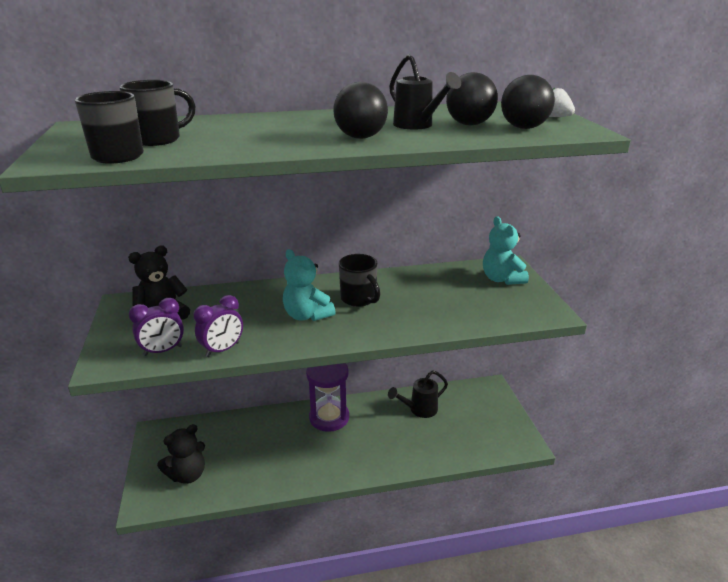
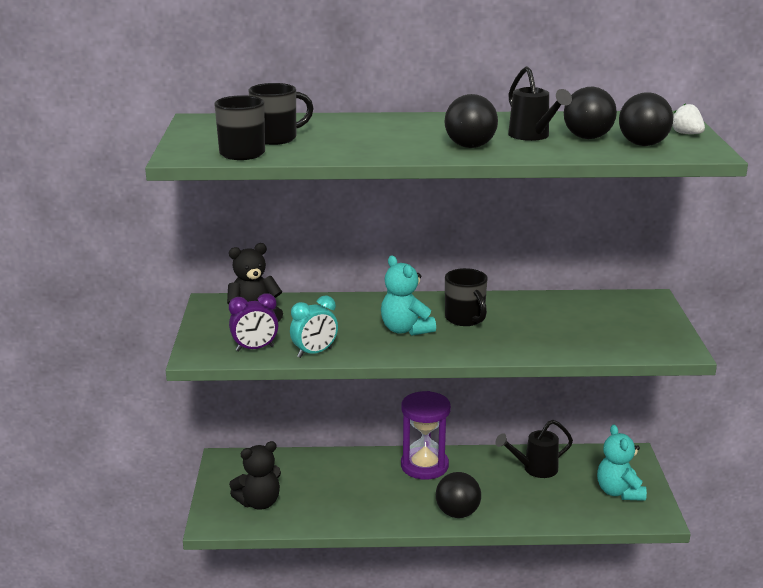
camera: 10 degrees right, 5 degrees down
(222, 350) = (314, 353): purple clock -> turquoise clock
(363, 463) = (457, 513): none -> black ball
(501, 279) = (636, 312): turquoise teddy bear -> turquoise teddy bear (619, 492)

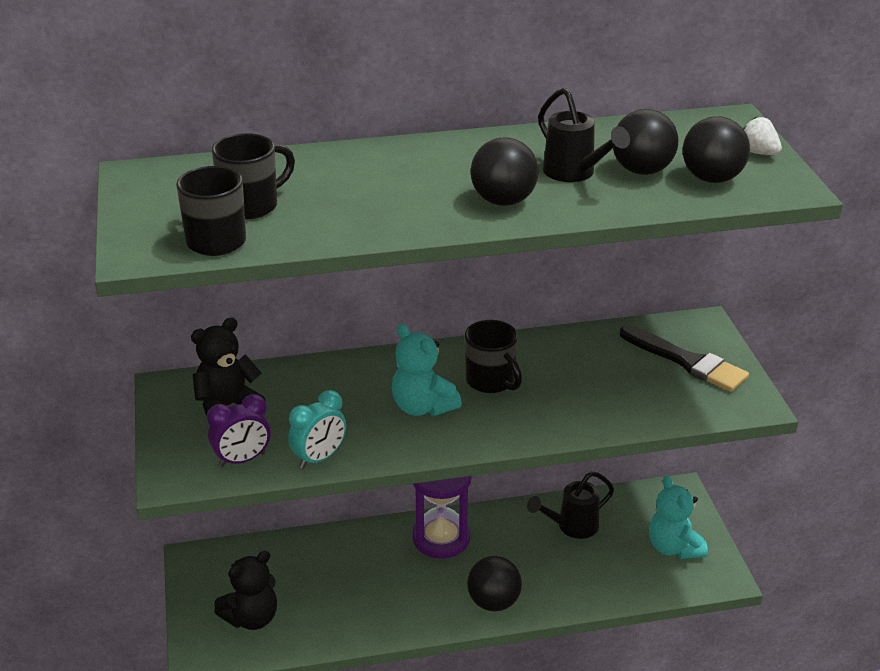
camera: 10 degrees left, 10 degrees up
(631, 320) = (687, 361): none -> black brush

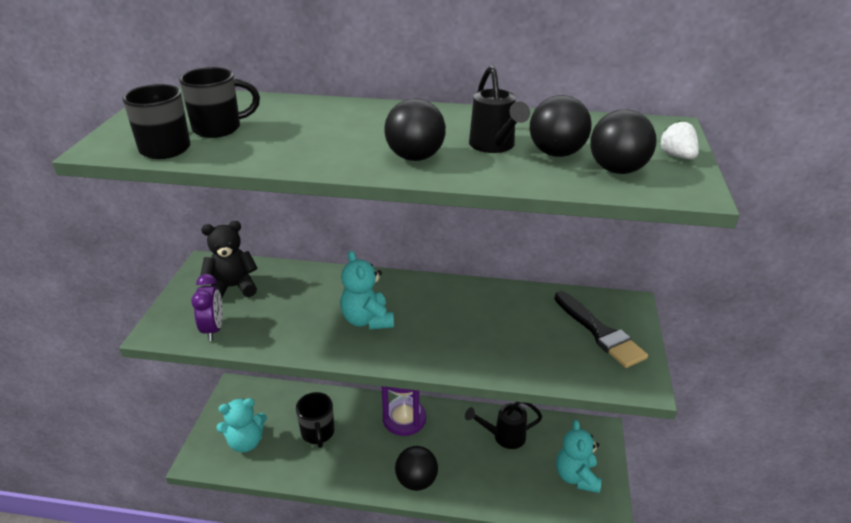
camera: 20 degrees right, 0 degrees up
(242, 460) = (213, 329): purple clock -> purple clock turned 90 degrees counterclockwise
(251, 618) = (246, 442): black teddy bear -> turquoise teddy bear
(319, 458) = (266, 342): turquoise clock -> none
(491, 381) = (431, 312): black mug -> black mug (318, 433)

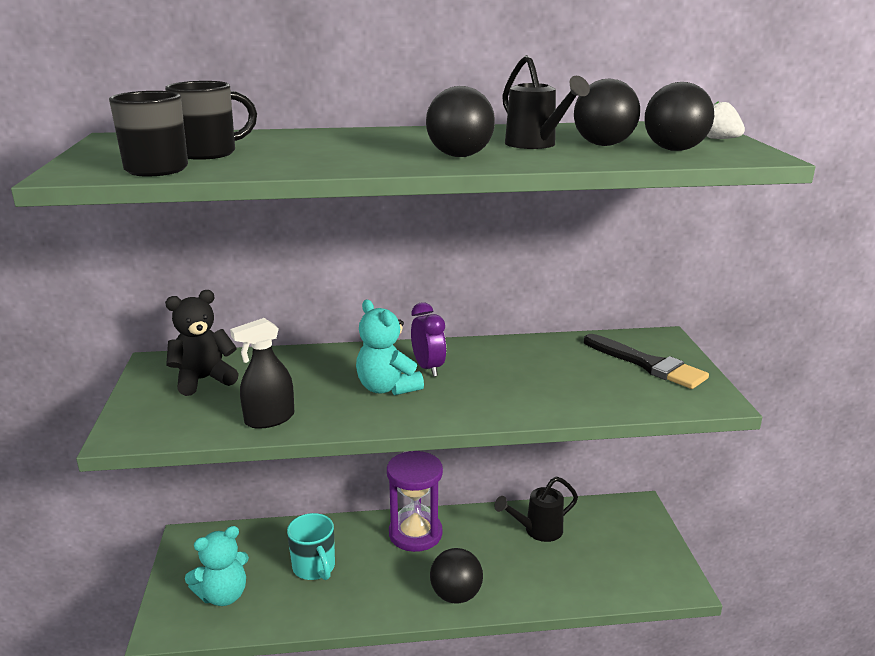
camera: 15 degrees left, 10 degrees down
(213, 329) = (199, 422): purple clock -> purple clock (428, 368)
(265, 336) = (269, 419): none -> black spray bottle
(318, 433) = (314, 568): black mug -> turquoise mug
(576, 477) = (633, 555): turquoise teddy bear -> none

